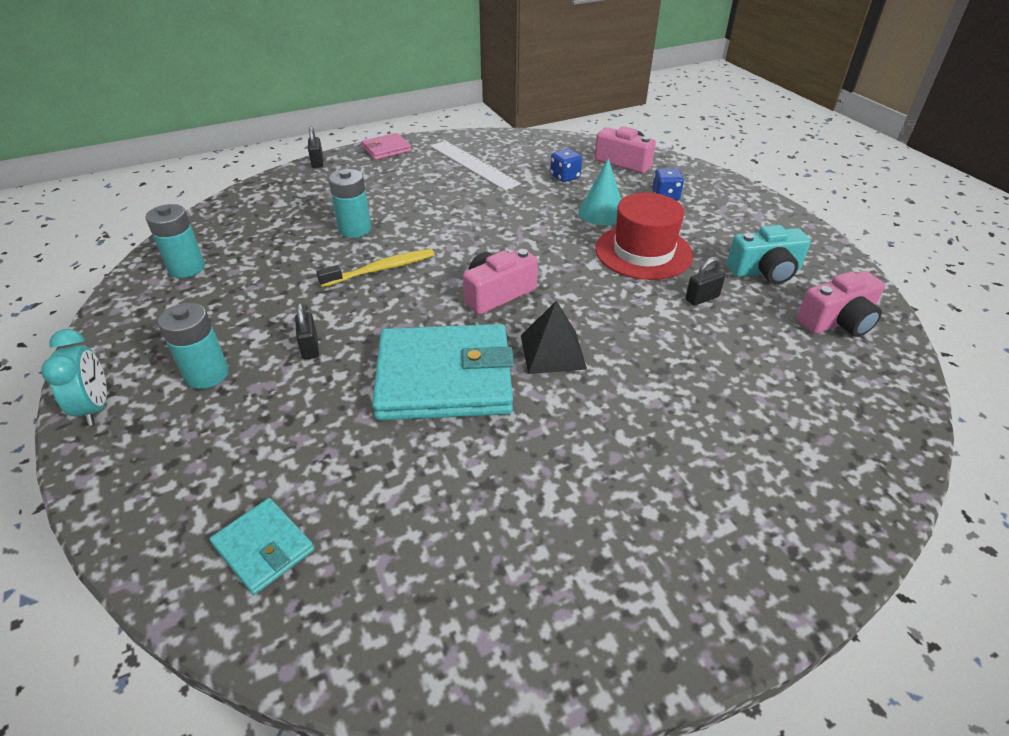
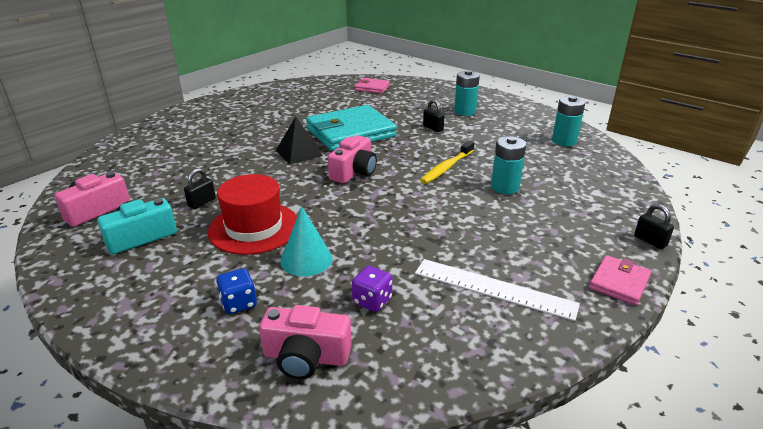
camera: 155 degrees right, 10 degrees down
(96, 408) = (490, 96): turquoise clock -> none
(264, 548) = (372, 88): turquoise wallet -> pink wallet
(565, 177) = (372, 301): blue dice -> purple dice

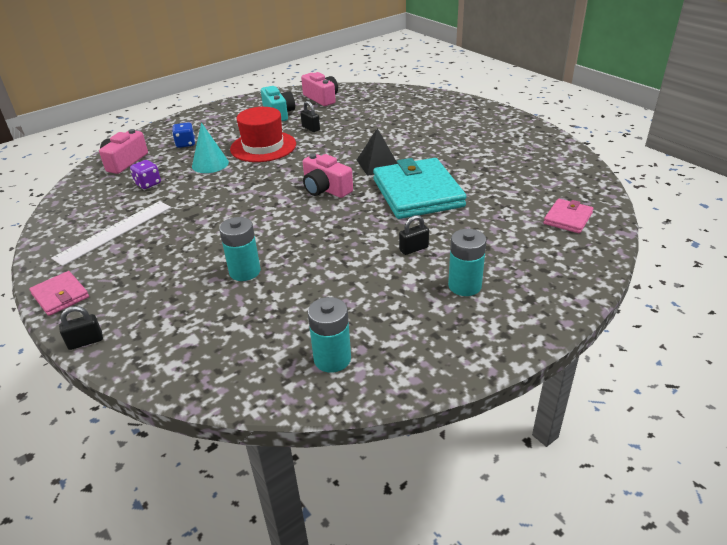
camera: 105 degrees right, 5 degrees up
(447, 167) = (307, 242): yellow toothbrush -> none

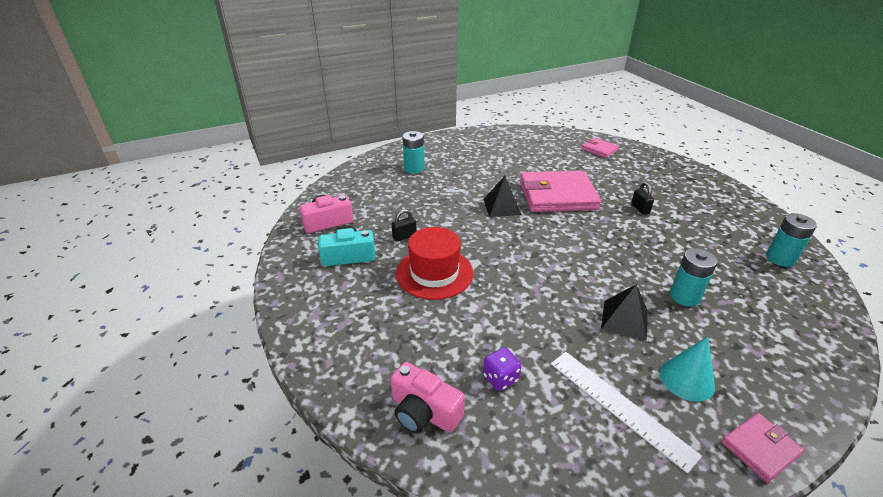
camera: 80 degrees left, 0 degrees up
(85, 341) = (825, 412): black padlock -> none
(186, 144) = (394, 342): blue dice -> none
(209, 235) = (624, 319): none -> black pyramid
(210, 164) = (463, 318): turquoise cone -> turquoise cone (686, 379)
(325, 189) = (542, 239): pink camera -> none
(417, 193) = (557, 195): turquoise wallet -> pink wallet
(464, 286) = (682, 197): turquoise battery -> turquoise battery (414, 168)

